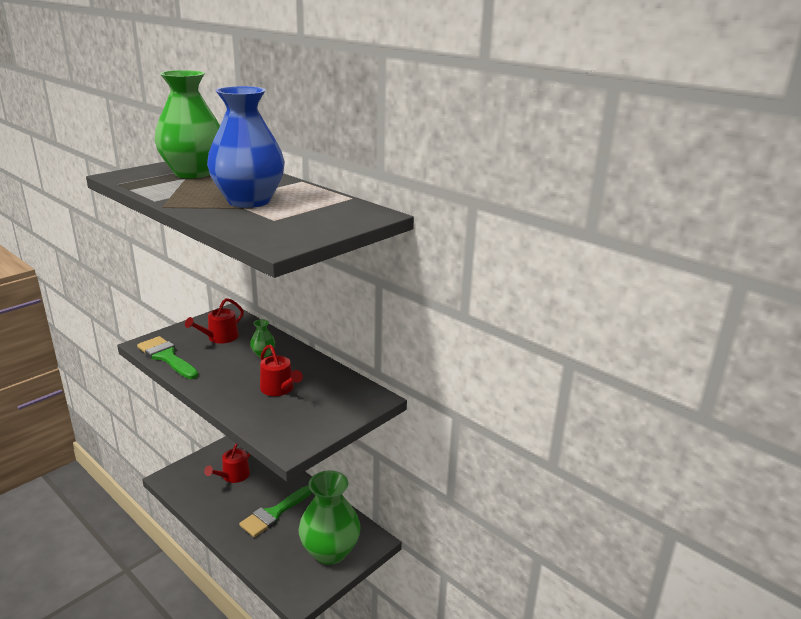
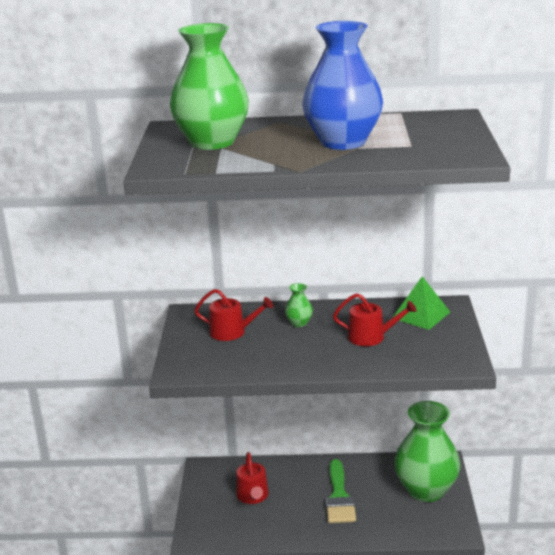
camera: 40 degrees left, 0 degrees up
(166, 357) = (224, 369): green brush -> none
(220, 337) = (232, 332): red watering can -> red watering can turned 75 degrees counterclockwise
(341, 394) = (421, 315): none -> green pyramid

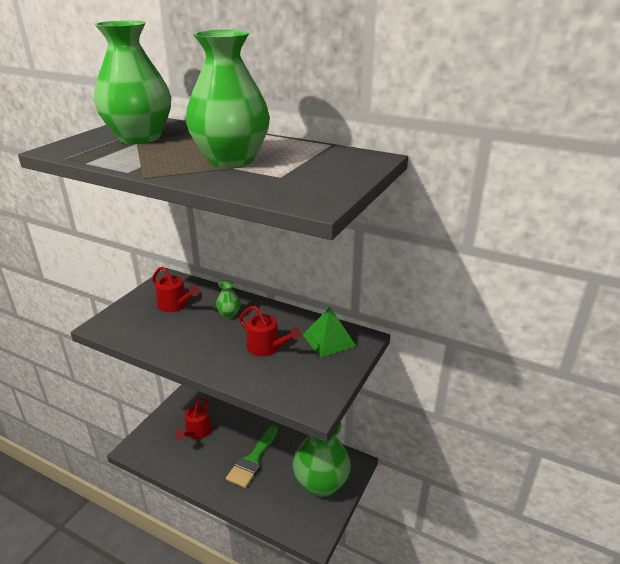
camera: 25 degrees right, 5 degrees up
(343, 142) = (231, 160): blue vase -> green vase

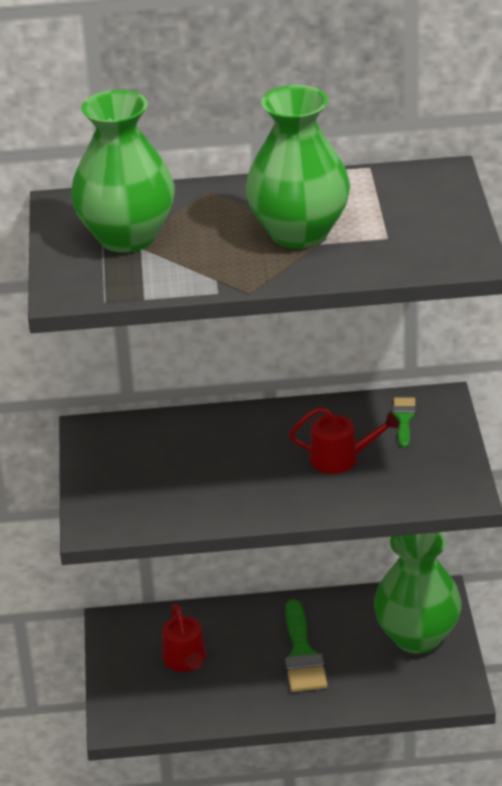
camera: 30 degrees left, 5 degrees up
(175, 305) = (154, 459): red watering can -> none
(229, 314) = (242, 440): green vase -> none
(329, 340) = (404, 419): green pyramid -> green brush

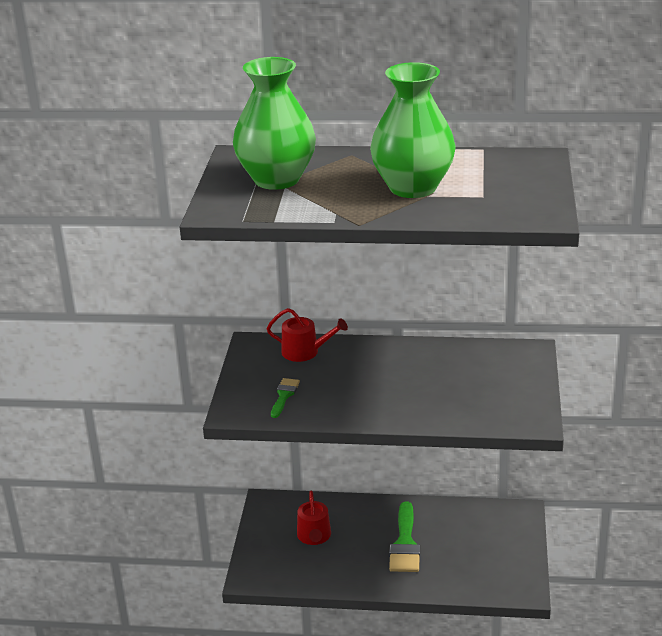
camera: 10 degrees right, 5 degrees down
(340, 458) = (440, 384): red watering can -> red watering can (305, 352)
(404, 419) = (498, 361): green brush -> green brush (284, 395)
(417, 636) = (498, 542): green vase -> none

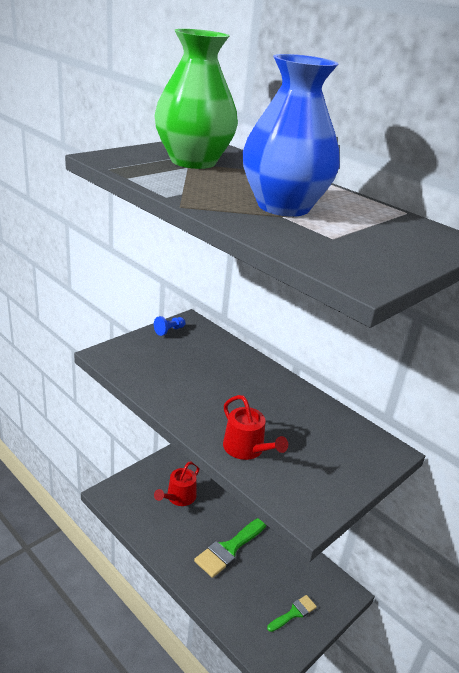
camera: 35 degrees right, 0 degrees up
(249, 361) = (169, 331): none -> blue pawn
(284, 395) = (153, 365): green brush -> green brush (294, 613)
(305, 352) = (213, 346): red watering can -> red watering can (246, 449)
(412, 187) = (283, 206): green vase -> blue vase

